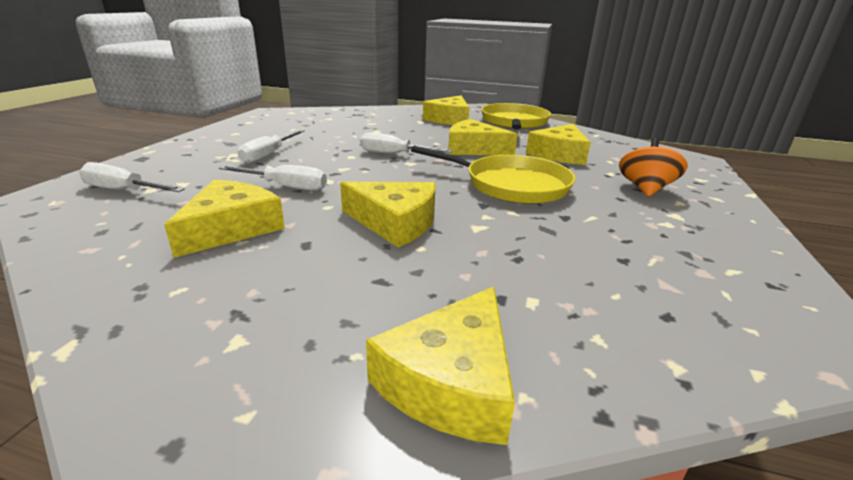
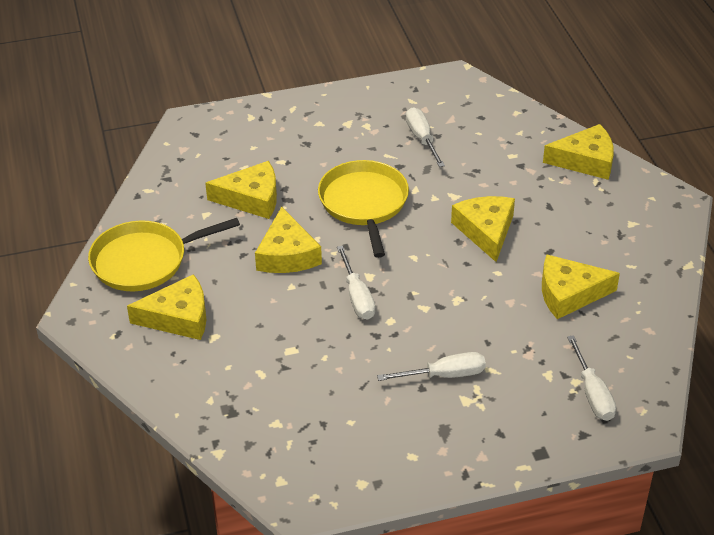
camera: 120 degrees left, 15 degrees up
(286, 187) = (492, 313): white screwdriver -> white screwdriver (422, 139)
(645, 189) = (305, 140): orange spinning top -> none

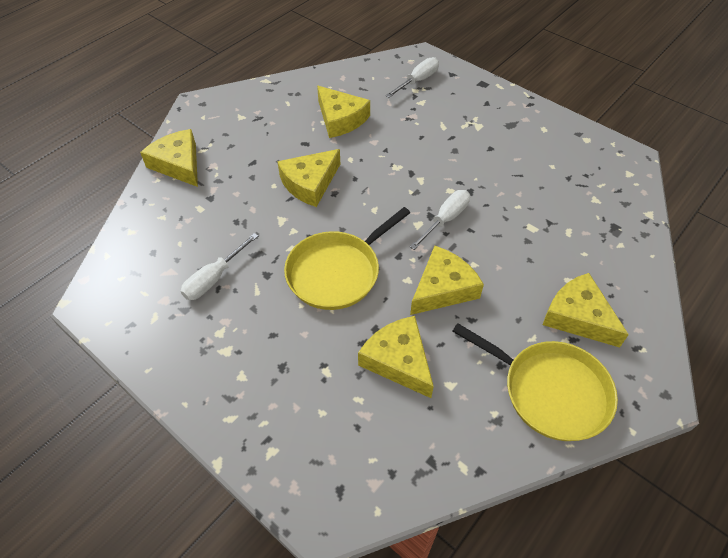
camera: 125 degrees left, 10 degrees up
(444, 375) = (469, 143): white screwdriver -> none

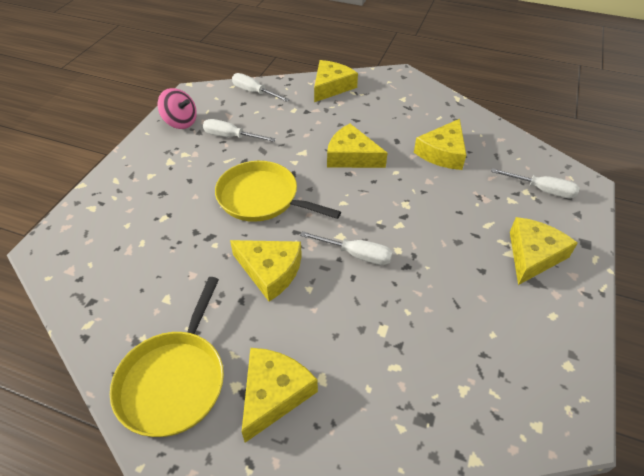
camera: 70 degrees right, 5 degrees down
(137, 236) = (254, 92): none -> white screwdriver
(149, 326) = (180, 122): none -> pink spinning top
(398, 361) = (183, 258): yellow cheese -> yellow cheese (533, 255)

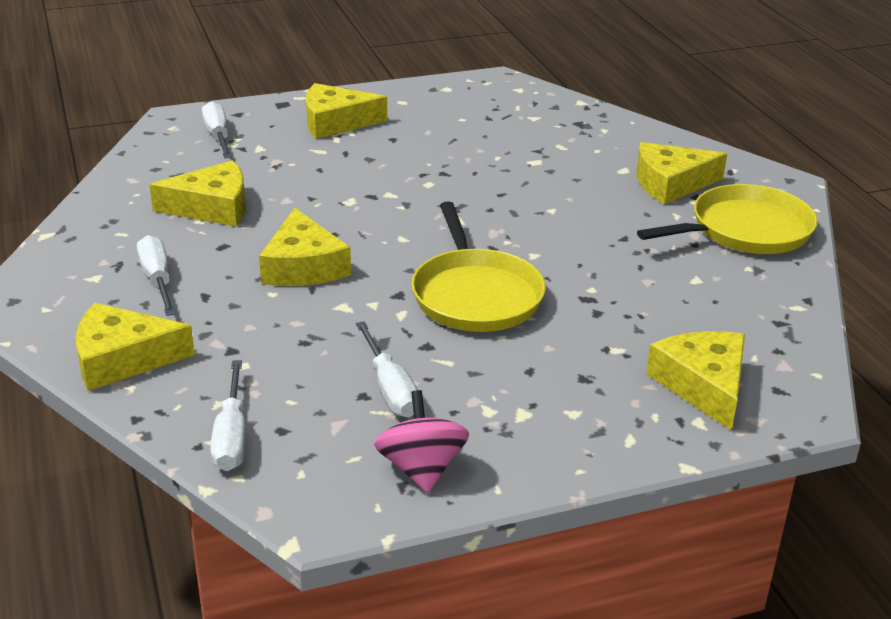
camera: 130 degrees left, 15 degrees down
(270, 271) = (567, 239): yellow cheese -> yellow cheese (703, 385)
(356, 255) = (469, 202): white screwdriver -> white screwdriver (157, 280)

